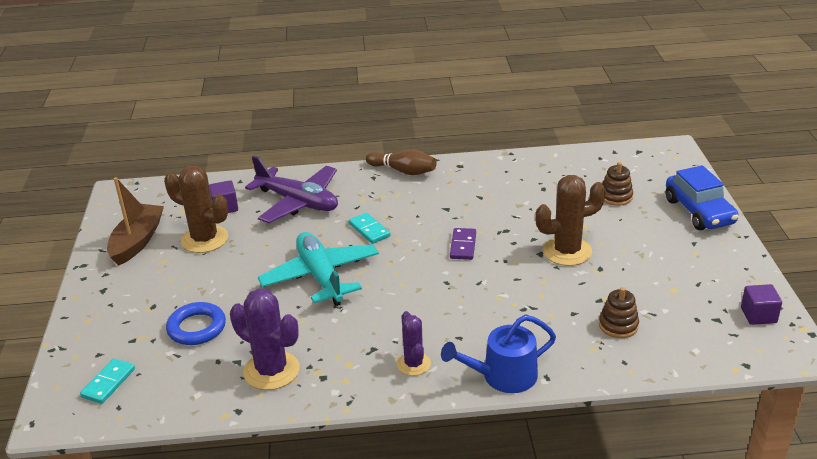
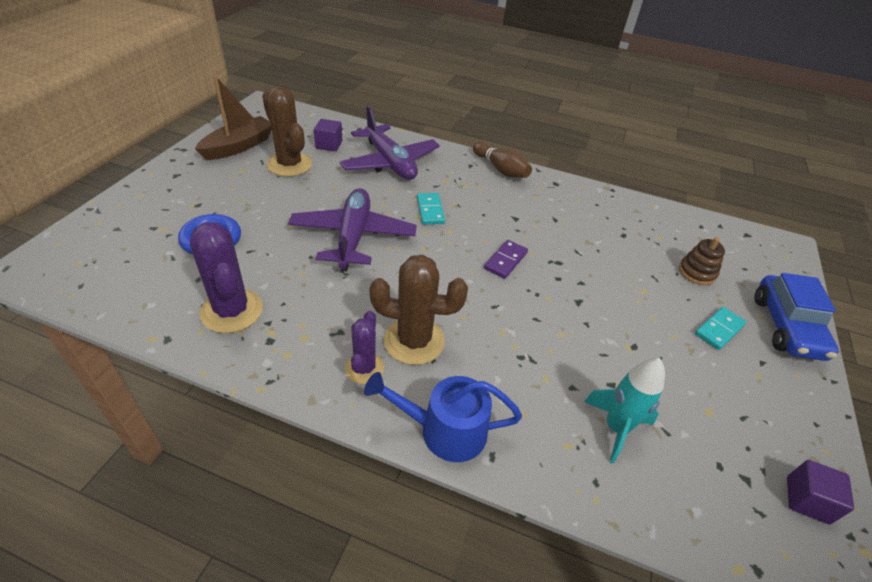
camera: 20 degrees right, 10 degrees up
(108, 383) = (97, 258): turquoise domino -> turquoise domino (719, 330)
(320, 276) = (353, 236): turquoise plane -> purple plane
(567, 251) = (608, 311): brown cactus -> brown cactus (414, 341)
(618, 325) = (616, 428): brown stacking toy -> turquoise rocket

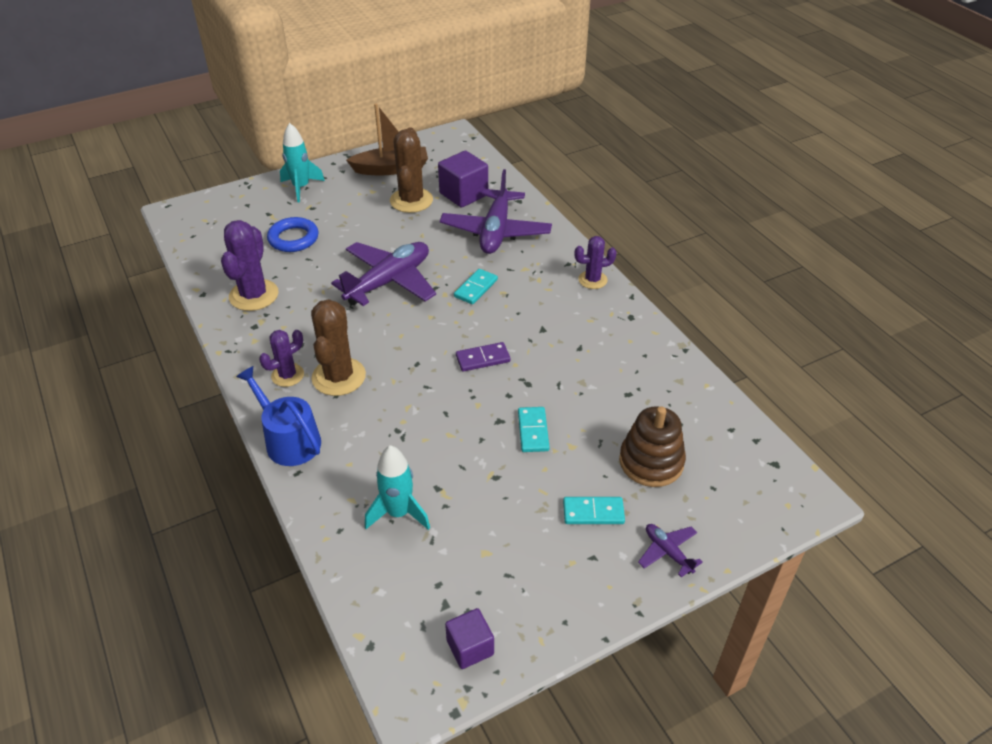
camera: 45 degrees right, 0 degrees up
(163, 191) = (301, 188): none -> turquoise rocket
(329, 145) = (463, 194): purple cube -> purple cube, size x1.60
(414, 341) = (339, 377): brown cactus -> brown cactus turned 45 degrees clockwise
(500, 169) = (592, 280): brown bowling pin -> purple cactus
(609, 295) = (533, 431): none -> turquoise domino
(696, 272) = (651, 462): brown stacking toy -> brown stacking toy, size x1.51
(786, 327) = (667, 552): blue car -> purple plane

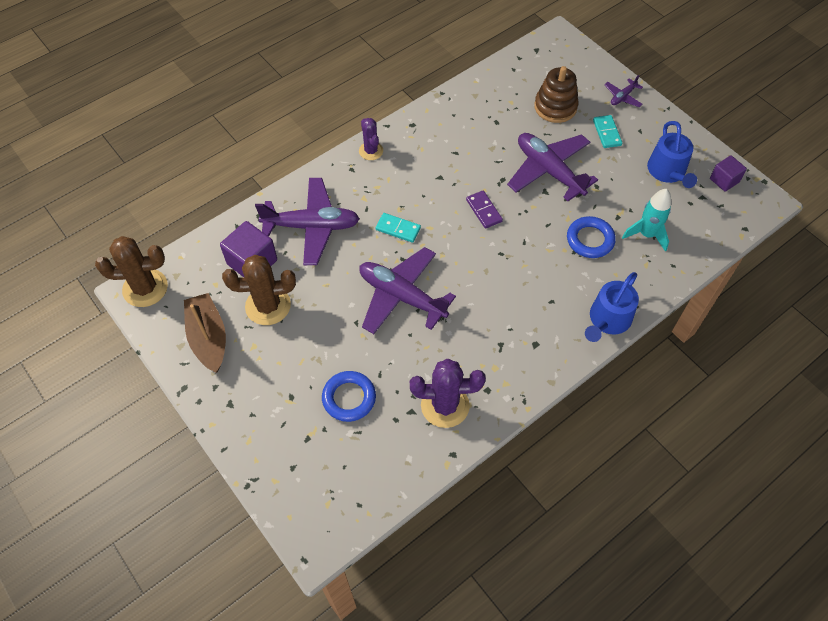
camera: 100 degrees left, 15 degrees up
(287, 375) = (540, 342): purple cactus -> none
(301, 188) = (253, 419): turquoise rocket -> none
(339, 377) = (531, 304): brown cactus -> brown cactus (145, 288)
(409, 449) = (590, 240): none -> blue ring
(503, 571) = (668, 172): none -> blue watering can
(533, 431) = (549, 171): turquoise domino -> purple plane

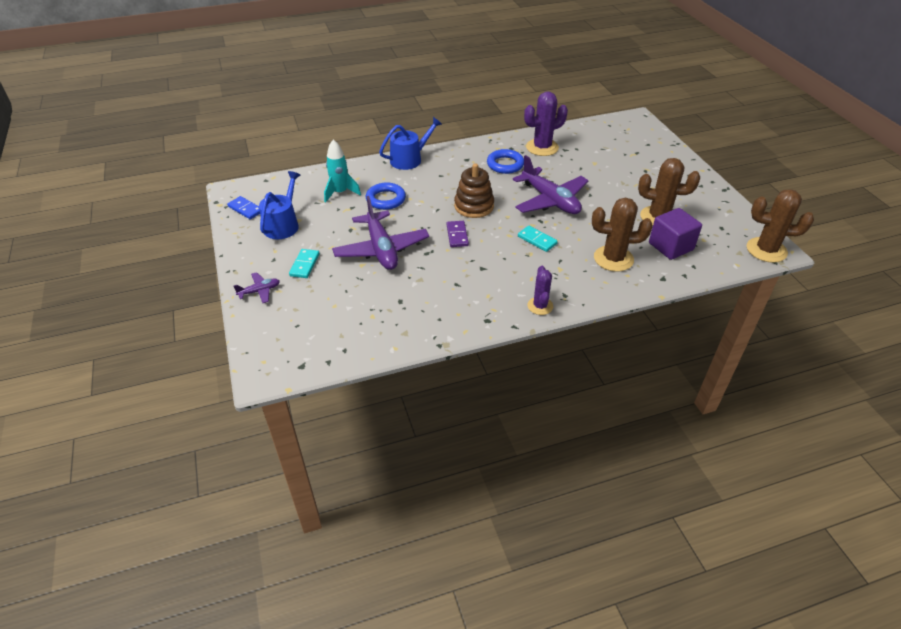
camera: 160 degrees left, 15 degrees down
(208, 338) = (707, 210): brown boat -> none
(312, 226) = (613, 259): purple plane -> brown cactus
(349, 398) = (605, 162): blue ring -> blue ring (505, 164)
(445, 405) = (542, 147): purple cactus -> purple cactus turned 45 degrees counterclockwise
(555, 107) = (332, 299): brown stacking toy -> brown stacking toy (474, 206)
(724, 180) = (245, 209): purple cube -> blue domino

